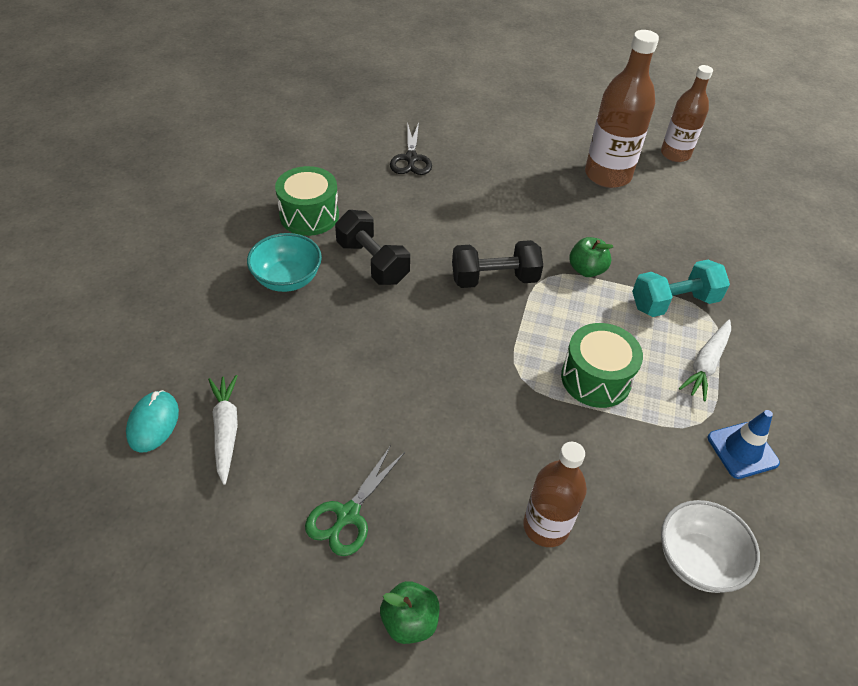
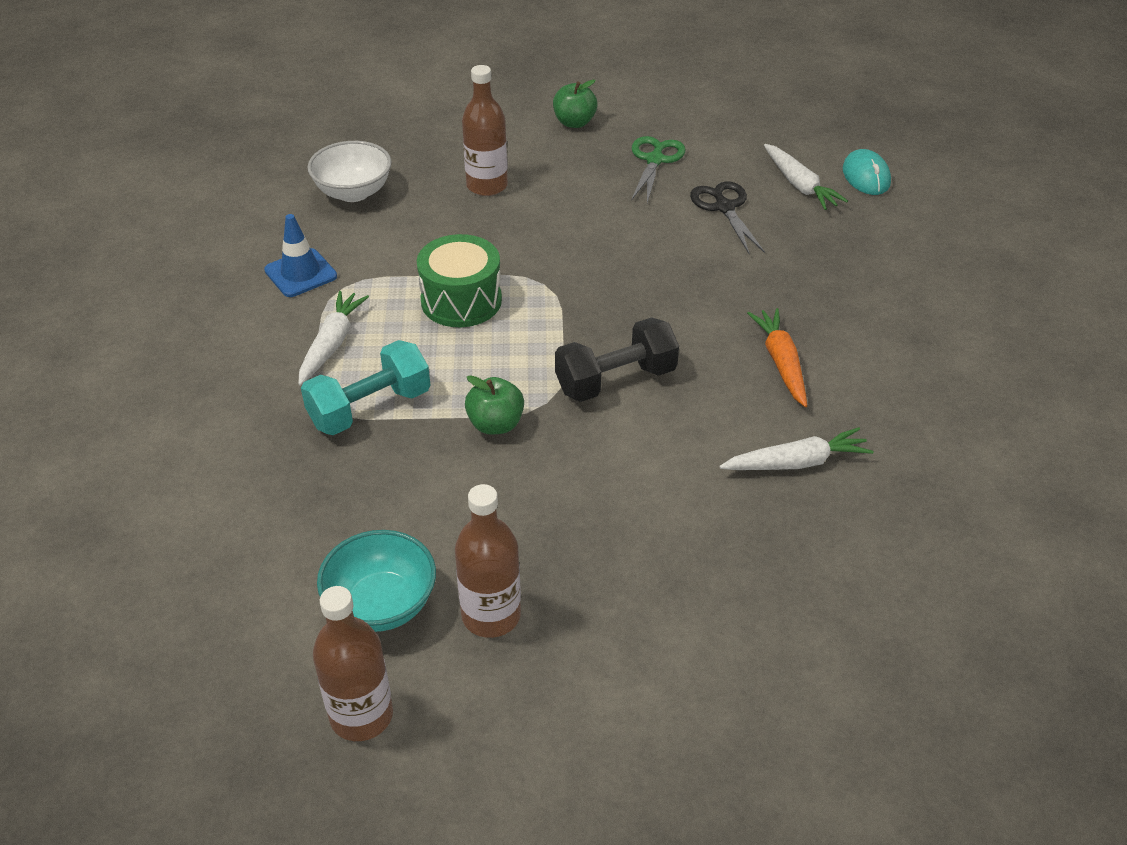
camera: 165 degrees right, 5 degrees down
(287, 279) = (864, 318): turquoise bowl -> turquoise bowl (381, 604)
(309, 215) = (912, 404): green drum -> none
(372, 262) = (781, 363): black dumbbell -> orange carrot
(406, 202) = (796, 462): none -> white carrot
(411, 158) = (844, 550): black scissors -> black scissors (724, 207)
(607, 175) = (491, 615): brown bottle -> brown bottle, size x0.66

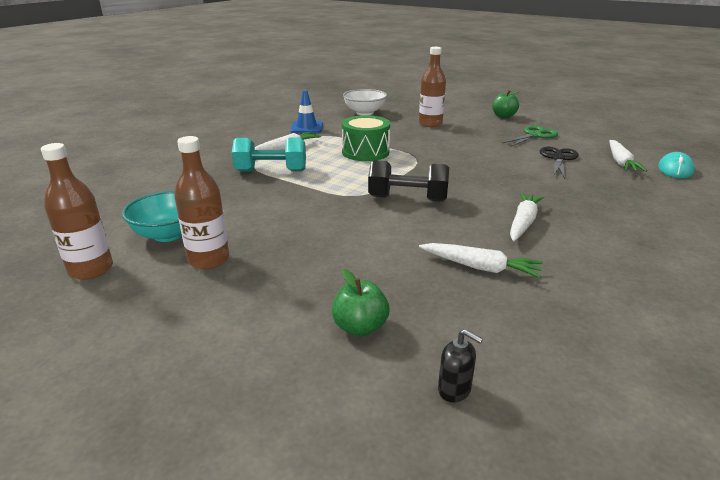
camera: 35 degrees right, 15 degrees down
(495, 424) = (320, 194): green apple -> green apple (360, 327)
(781, 363) = (523, 223): orange carrot -> white carrot
(901, 635) = (454, 390): none -> black soap dispenser

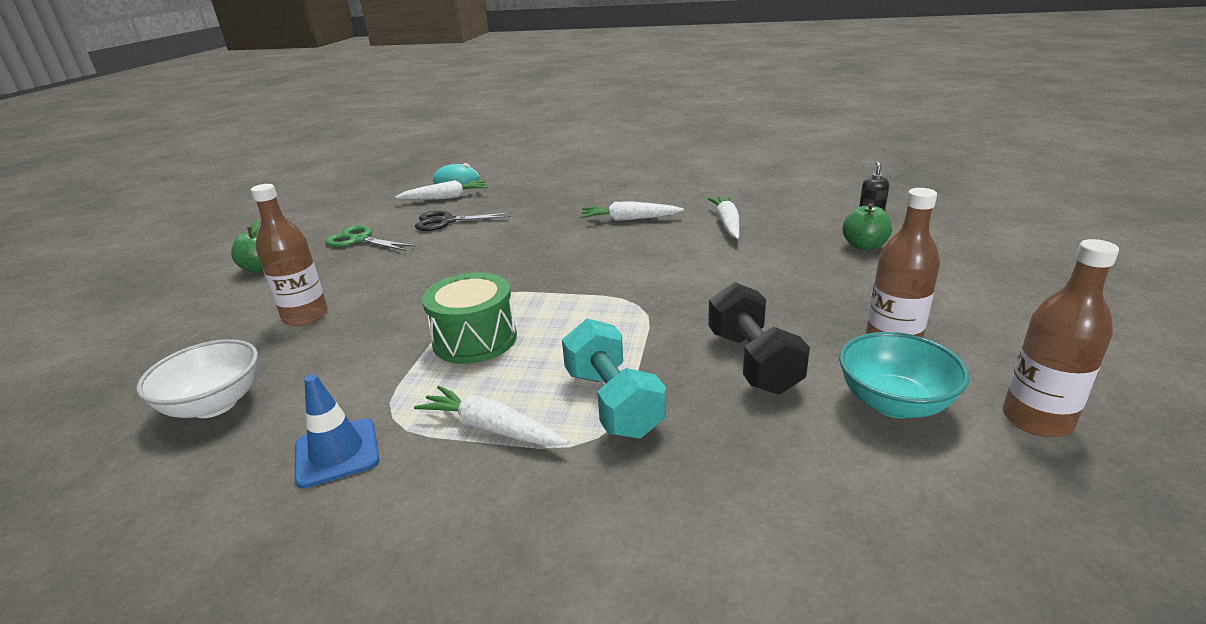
camera: 110 degrees left, 0 degrees up
(407, 199) = (623, 274): black dumbbell -> black dumbbell (753, 361)

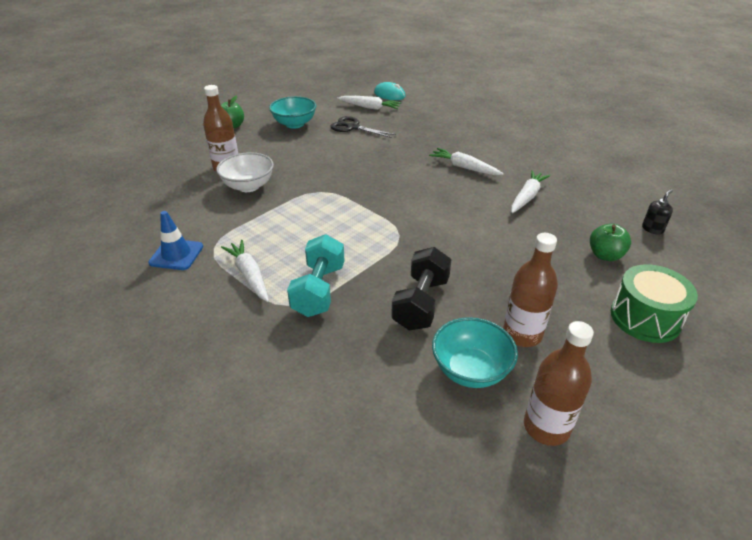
camera: 30 degrees right, 10 degrees up
(215, 404) = (151, 204): white bowl -> white bowl (248, 186)
(359, 240) = (294, 124): green scissors -> turquoise bowl
(475, 339) = (290, 218): green drum -> green drum (645, 318)

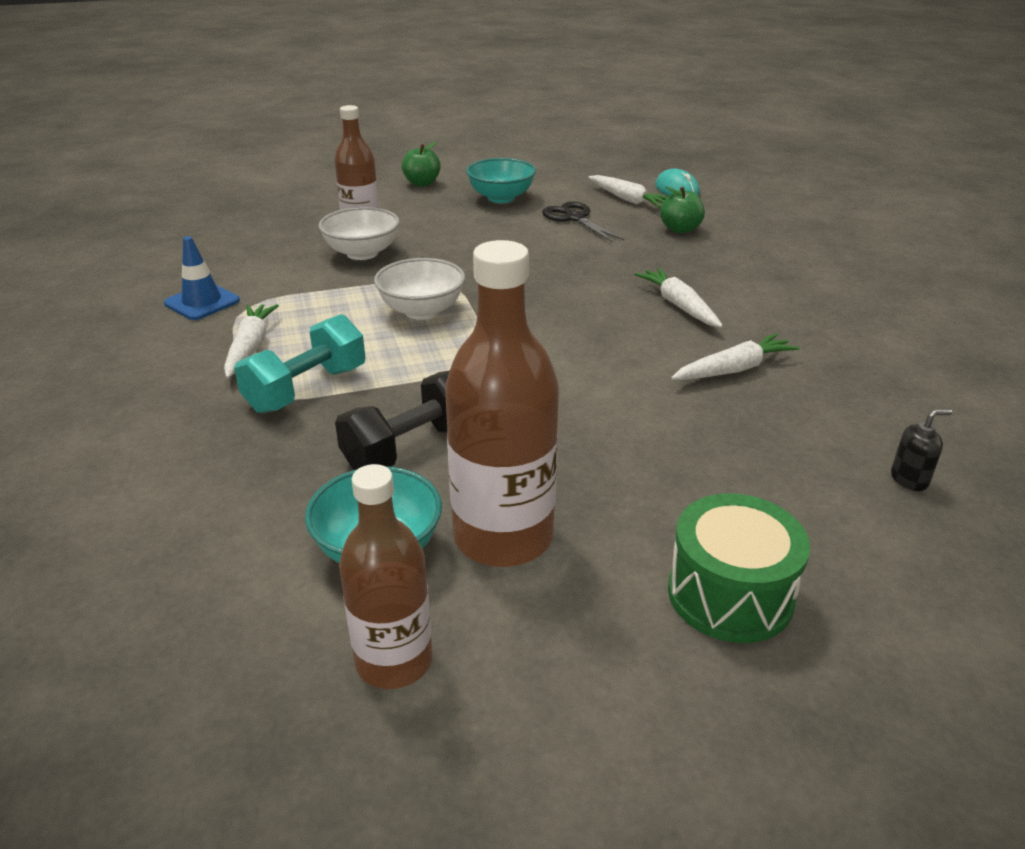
camera: 30 degrees right, 5 degrees down
(330, 214) = (422, 311): none -> white bowl
(522, 334) = (503, 537): brown bottle -> brown bottle, size x1.52
(605, 255) = (769, 486): green apple -> green apple (680, 229)

